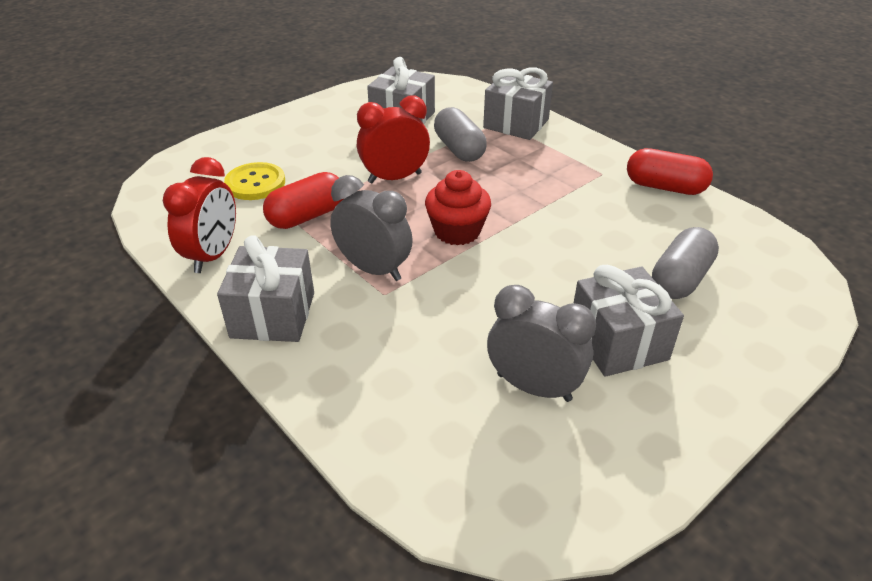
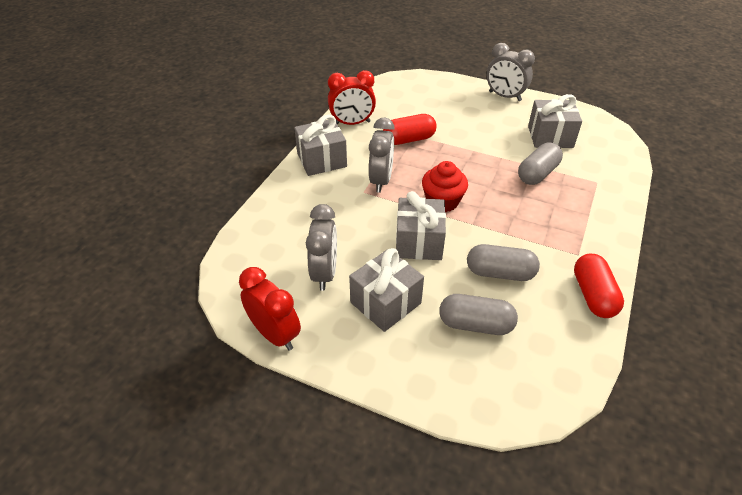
camera: 65 degrees right, 5 degrees up
(255, 183) = (423, 110): yellow button -> none
(296, 117) = (505, 96): none -> grey clock
(307, 216) = (409, 139): red capsule -> red capsule turned 45 degrees counterclockwise
(394, 178) = (476, 157): red clock -> red clock (275, 334)
(516, 124) = (602, 190): grey gift -> grey gift (419, 242)
(606, 233) = (500, 273): none -> grey capsule

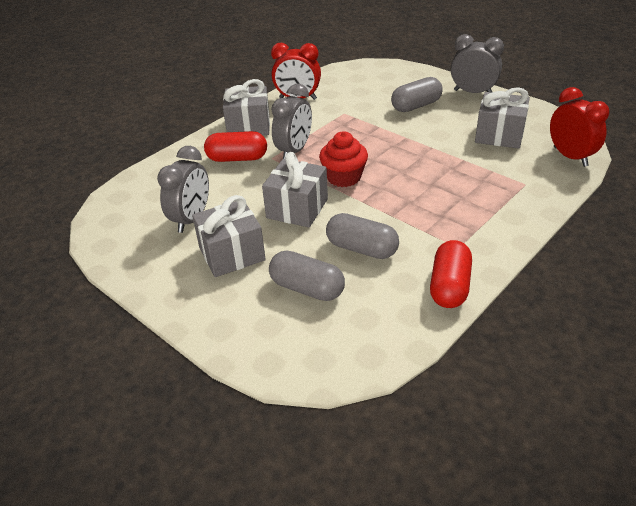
camera: 20 degrees right, 5 degrees down
(275, 334) = (116, 260): red clock -> red clock (570, 157)
(409, 139) = (345, 119): red capsule -> red capsule (237, 158)
(505, 96) = (473, 92): grey clock -> grey clock turned 150 degrees clockwise
(537, 174) = (462, 167): grey capsule -> grey capsule (416, 106)

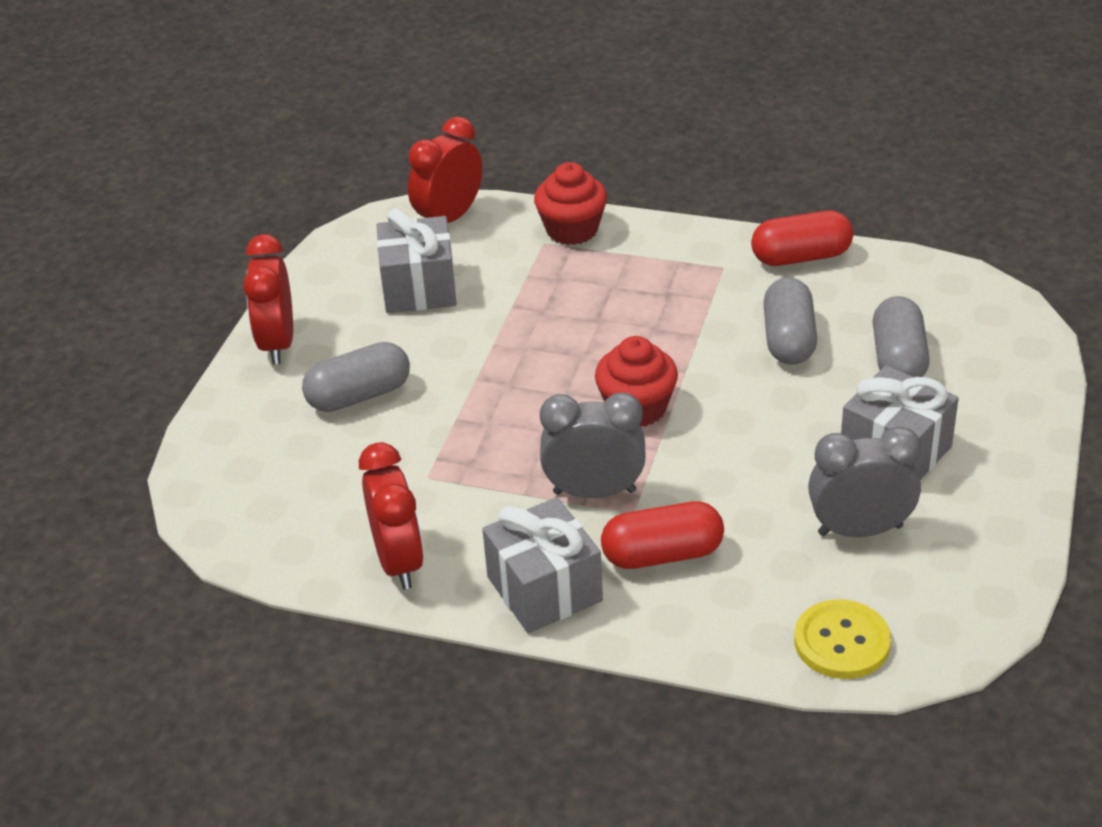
camera: 115 degrees left, 0 degrees up
(137, 190) = (842, 642): none -> yellow button
(237, 158) = (662, 554): red capsule -> red capsule turned 75 degrees counterclockwise
(297, 208) = (749, 428): grey gift -> none
(416, 106) = (359, 396): grey capsule -> grey capsule turned 60 degrees counterclockwise
(473, 92) = (277, 343): grey clock -> red clock
(535, 197) = (572, 230): none -> red cupcake

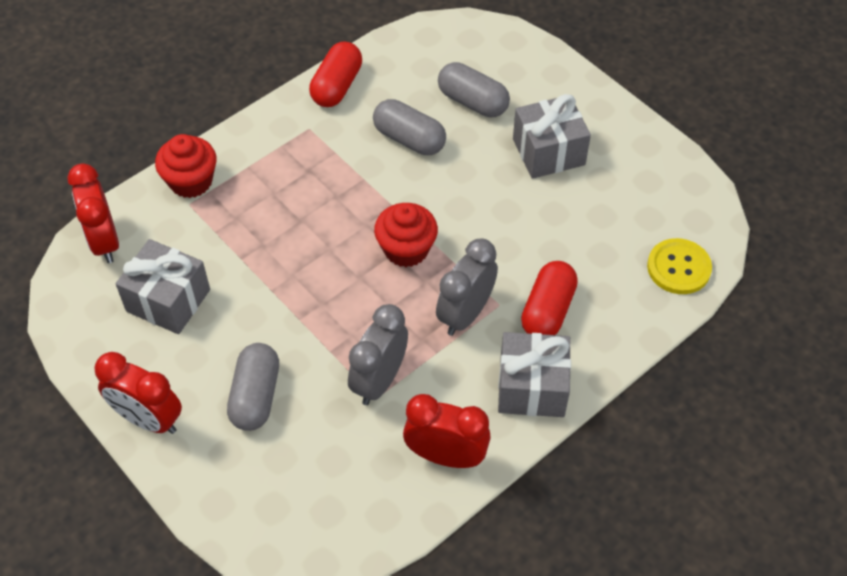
camera: 60 degrees left, 15 degrees up
(860, 530) = (599, 207): grey clock -> grey clock (379, 380)

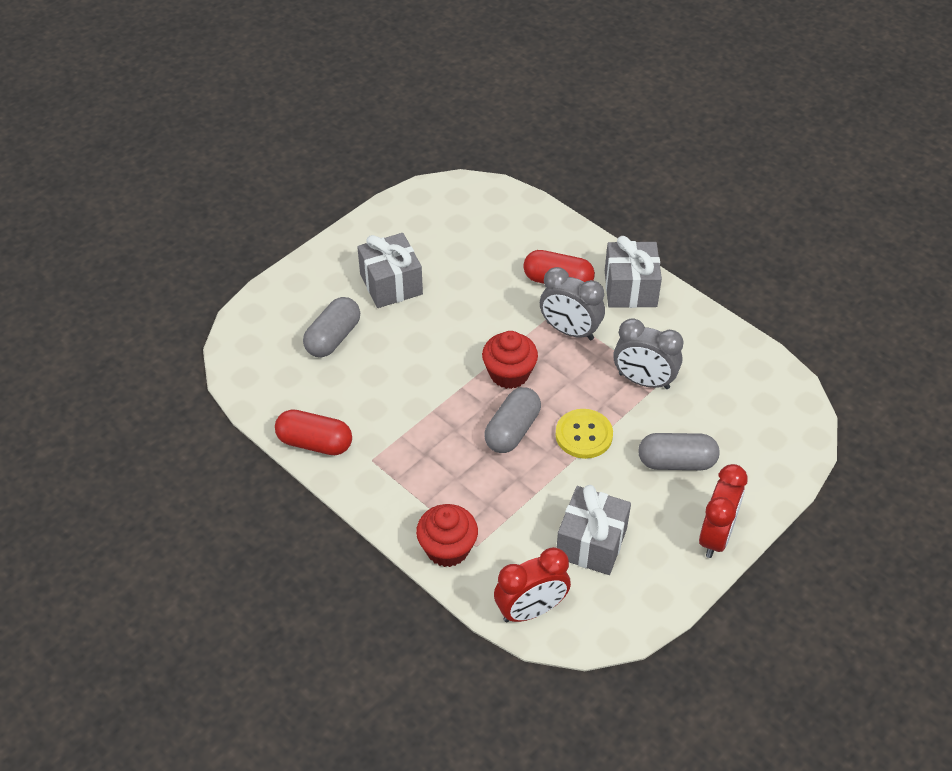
camera: 95 degrees left, 5 degrees down
(409, 139) = (382, 381): grey capsule -> grey capsule (512, 430)
(446, 456) = (701, 335): red clock -> none
(678, 268) = (505, 207): yellow button -> yellow button (584, 435)

